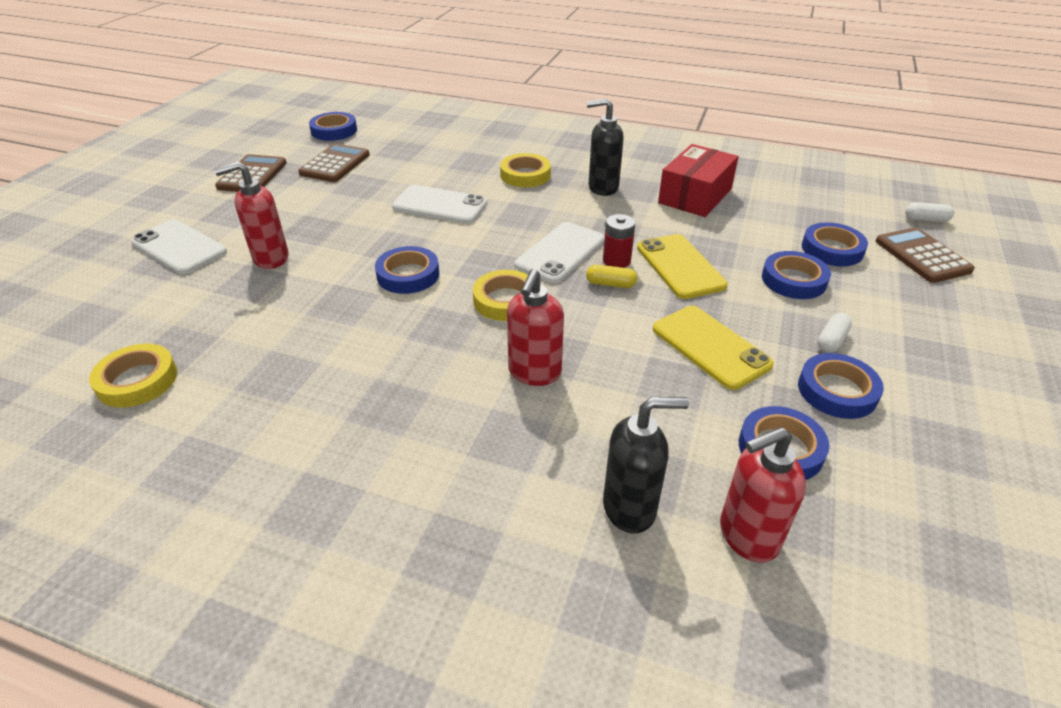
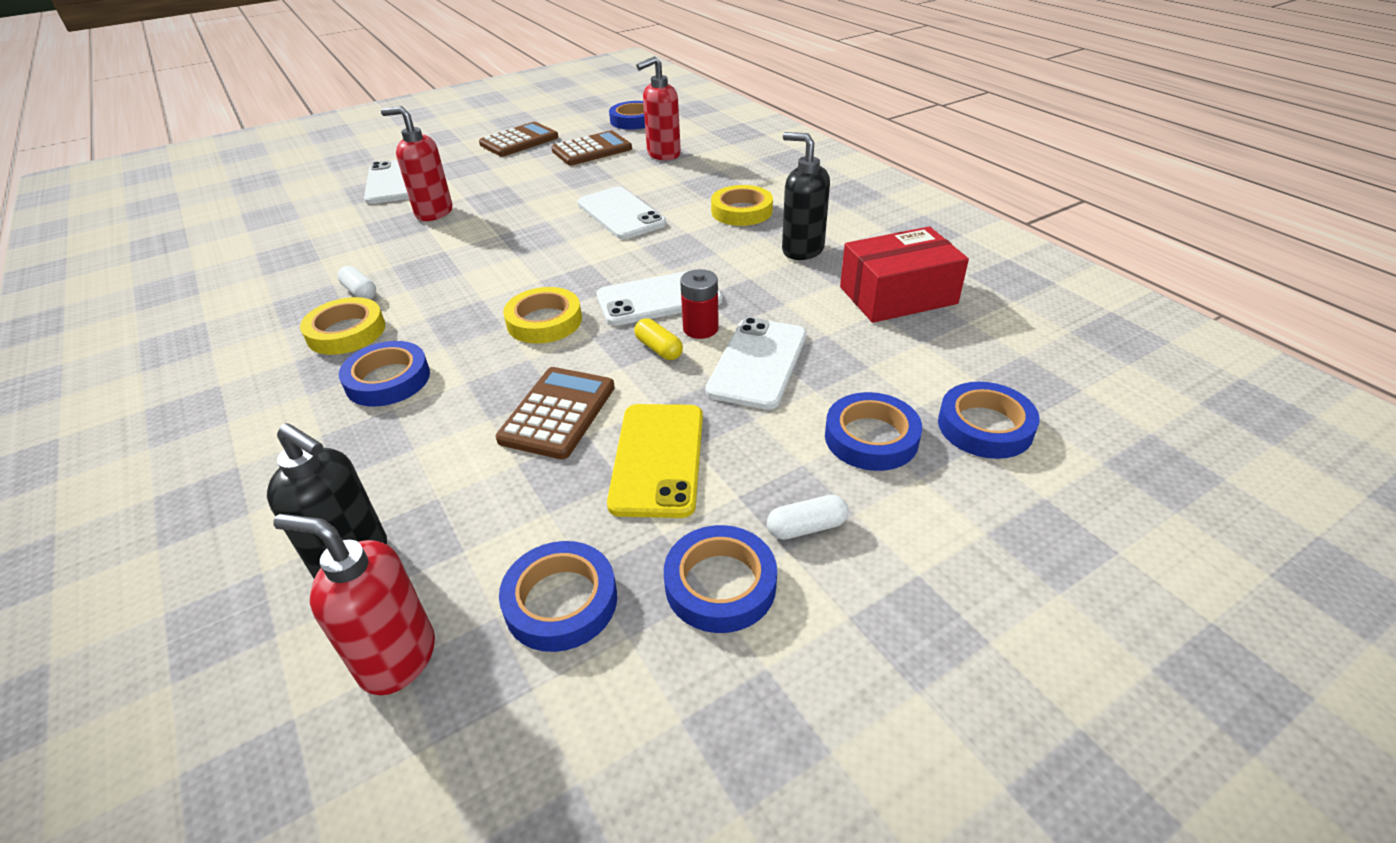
camera: 40 degrees right, 0 degrees up
(137, 380) = (236, 269): yellow tape -> yellow tape (346, 332)
(408, 275) = (504, 265): blue tape -> blue tape (388, 380)
(534, 373) = (468, 397): red soap dispenser -> red soap dispenser (663, 154)
(680, 266) = (758, 363): yellow phone -> white phone
(922, 256) = (1118, 495): brown calculator -> brown calculator (557, 413)
(926, 219) = (1211, 452): white capsule -> white capsule (360, 292)

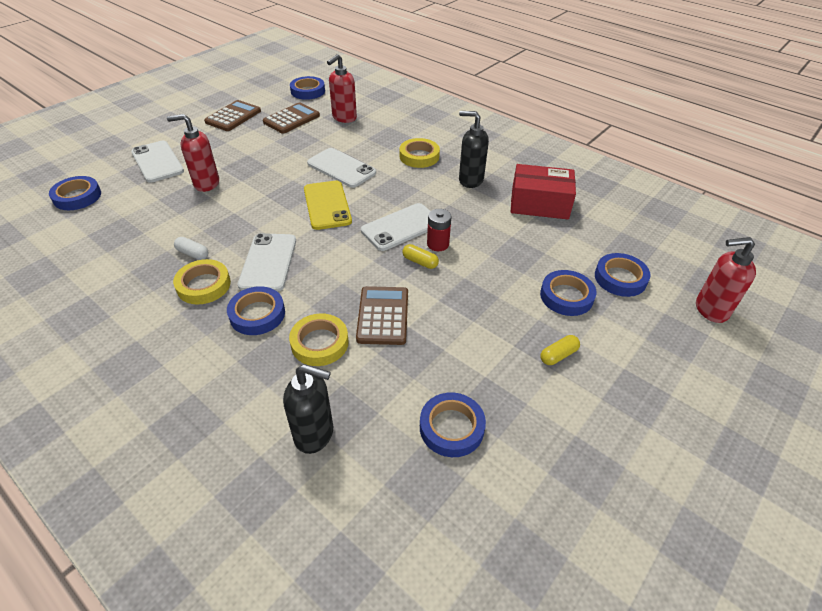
camera: 20 degrees left, 5 degrees up
(397, 658) = (379, 482): red soap dispenser -> red soap dispenser (710, 310)
(544, 321) = (337, 255): yellow tape -> yellow tape (319, 343)
(657, 459) = (458, 333): yellow phone -> yellow phone (327, 205)
(720, 584) = (530, 397): blue tape -> blue tape (77, 197)
(758, 363) = (483, 261): white phone -> white phone (268, 262)
(806, 527) = (558, 355): white capsule -> yellow capsule
(897, 295) = (539, 203): red box -> red box turned 45 degrees clockwise

